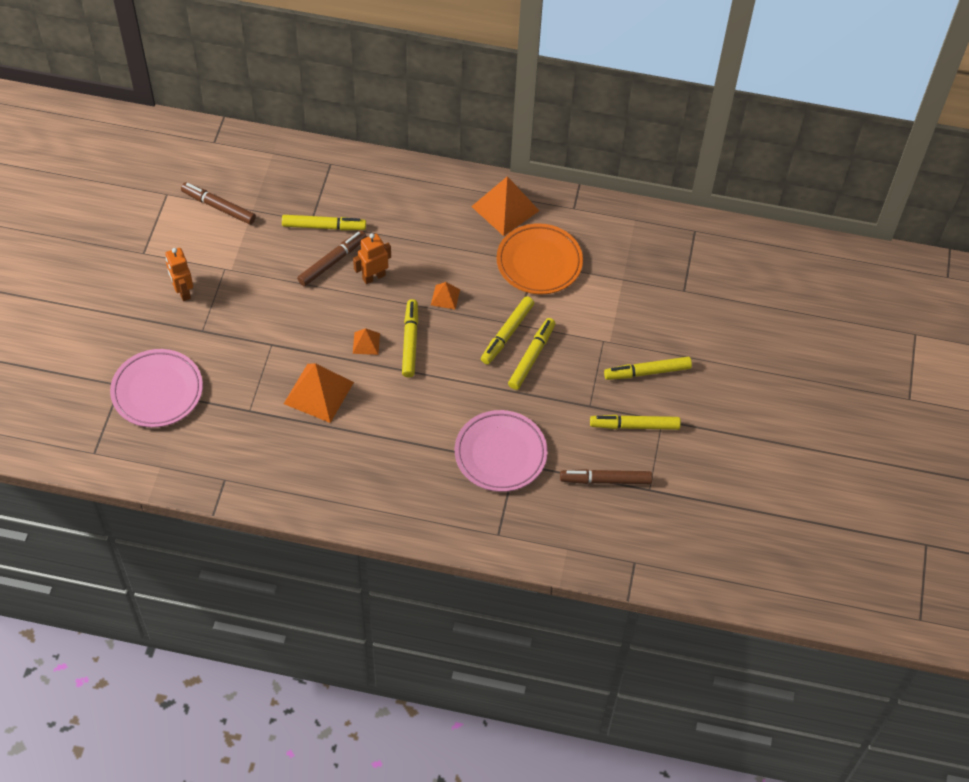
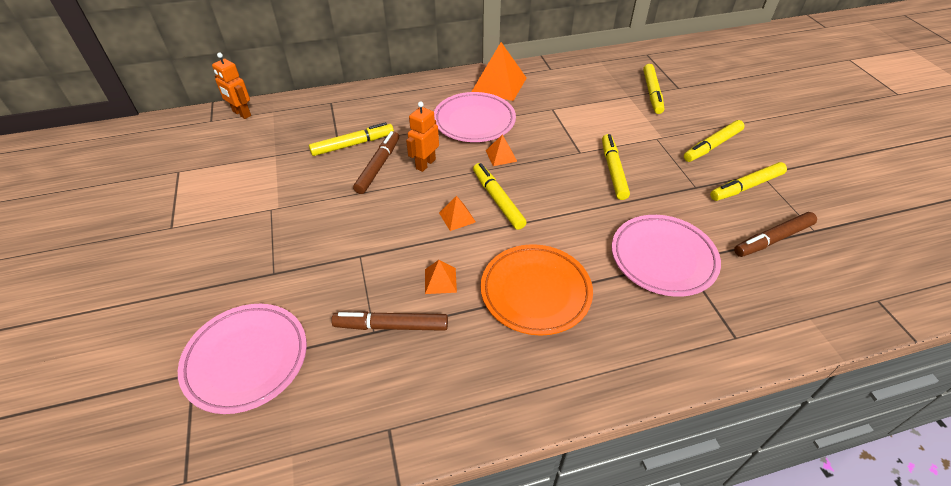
camera: 25 degrees left, 10 degrees down
(183, 291) = (233, 245): orange robot -> orange robot (241, 114)
(218, 207) = (239, 164): brown marker -> brown marker (391, 326)
(318, 393) = (440, 280): orange pyramid -> orange pyramid, size x0.50
(448, 246) = (474, 121): none -> pink plate
(507, 334) = (577, 162): yellow marker -> yellow marker (652, 93)
(539, 262) = (556, 107): orange plate -> orange plate (535, 292)

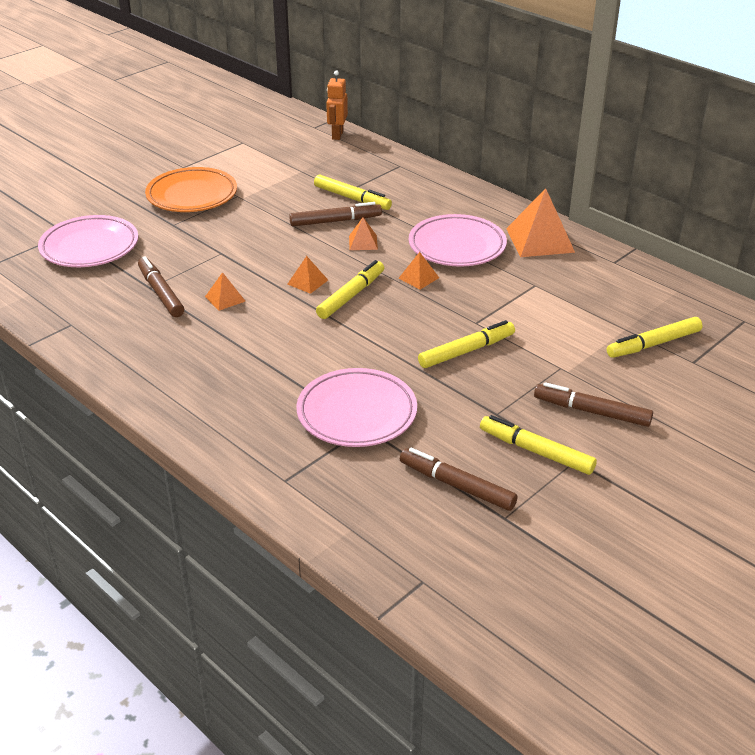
camera: 60 degrees right, 10 degrees down
(425, 164) = (363, 242): orange robot -> orange pyramid
(535, 292) = (250, 350): orange plate -> orange plate (192, 195)
(712, 146) = (591, 412): yellow marker -> brown marker

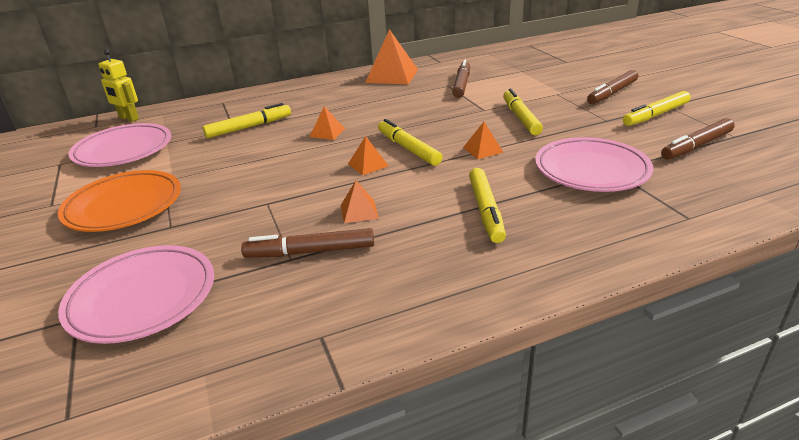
camera: 65 degrees left, 5 degrees down
(335, 221) = (278, 139): brown marker -> brown marker (461, 84)
(337, 135) = (128, 118): orange robot -> yellow robot
(418, 278) = (404, 119): orange pyramid -> orange pyramid (483, 150)
(457, 246) = (372, 100): pink plate -> pink plate (123, 150)
(653, 344) = (542, 67): yellow marker -> yellow marker (486, 211)

